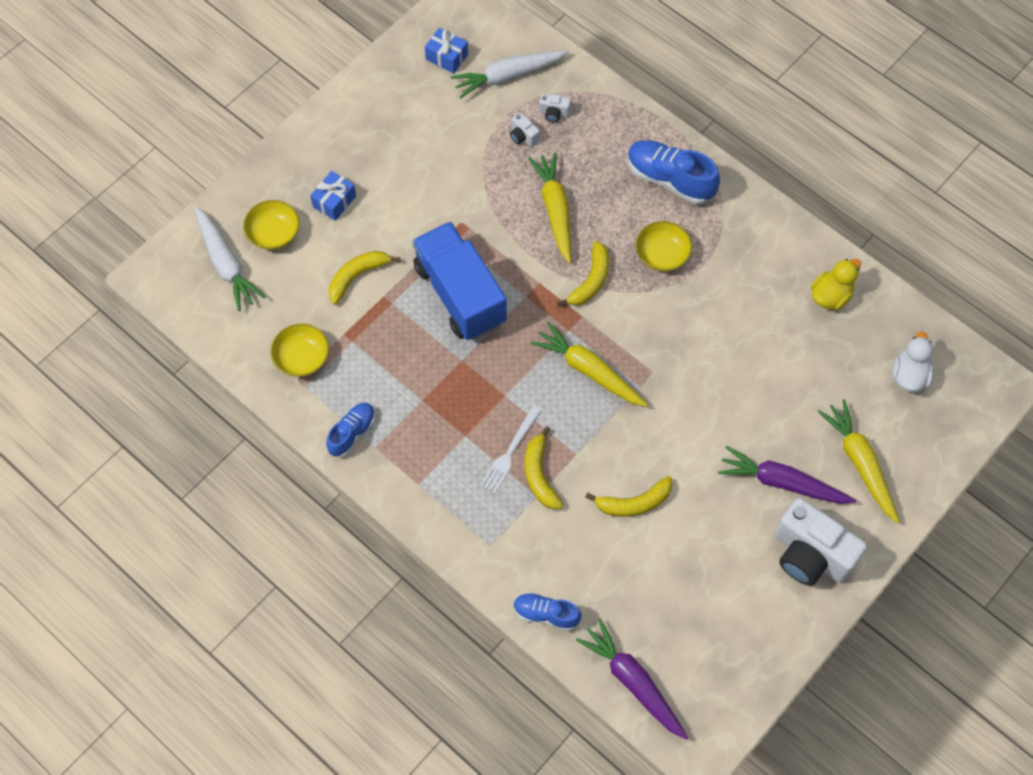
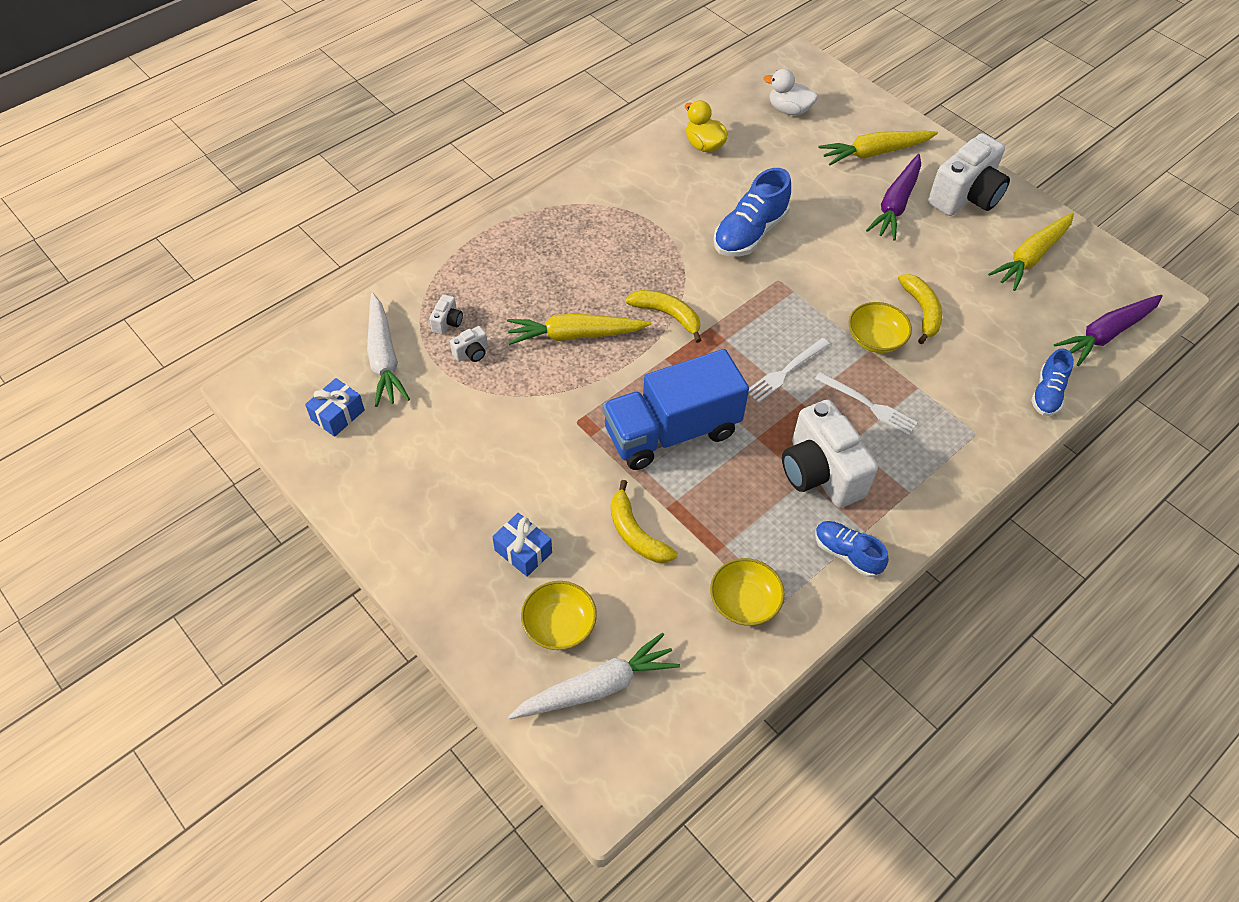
camera: 85 degrees left, 10 degrees down
(430, 412) = (820, 473): none -> white camera
(539, 381) = (785, 371): none -> white fork
(539, 475) = (894, 382): yellow banana -> none
(589, 370) = (774, 329): yellow carrot -> yellow carrot (1031, 257)
(662, 255) = (643, 255): yellow bowl -> yellow bowl (875, 339)
(670, 179) = (554, 238): blue shoe -> blue shoe (750, 233)

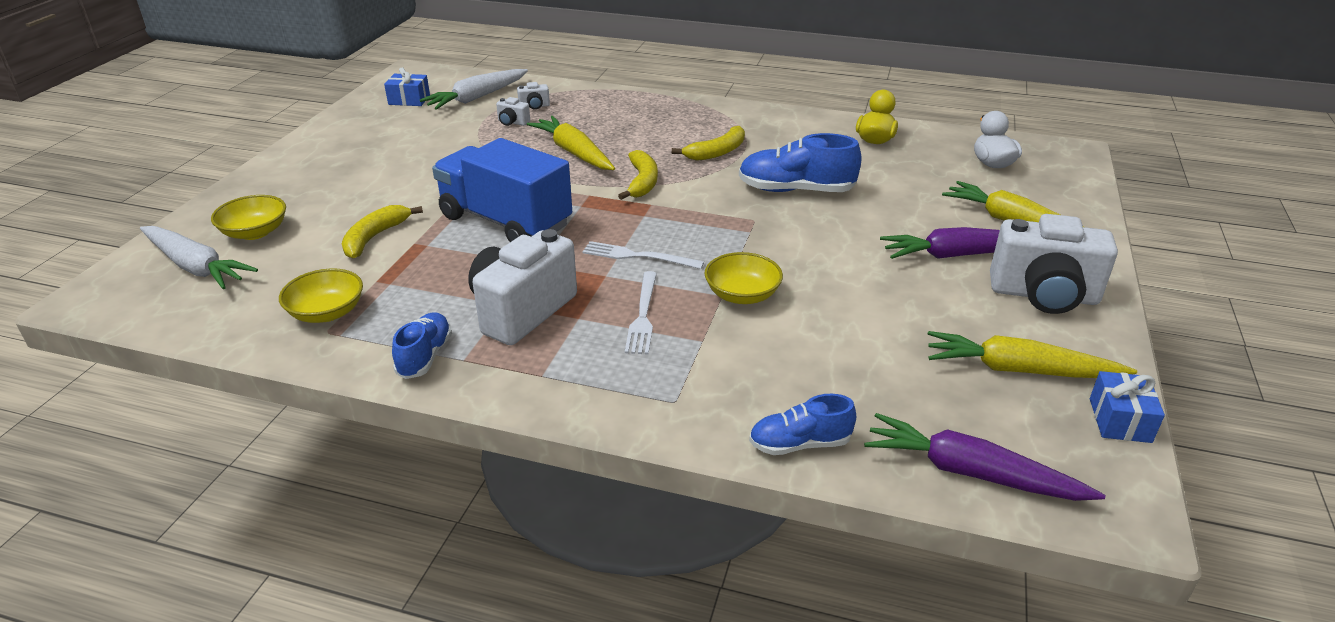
camera: 60 degrees right, 20 degrees down
(523, 551) = (324, 197): blue gift -> blue gift (1119, 420)
(922, 311) = (820, 313): yellow banana -> yellow banana (717, 152)

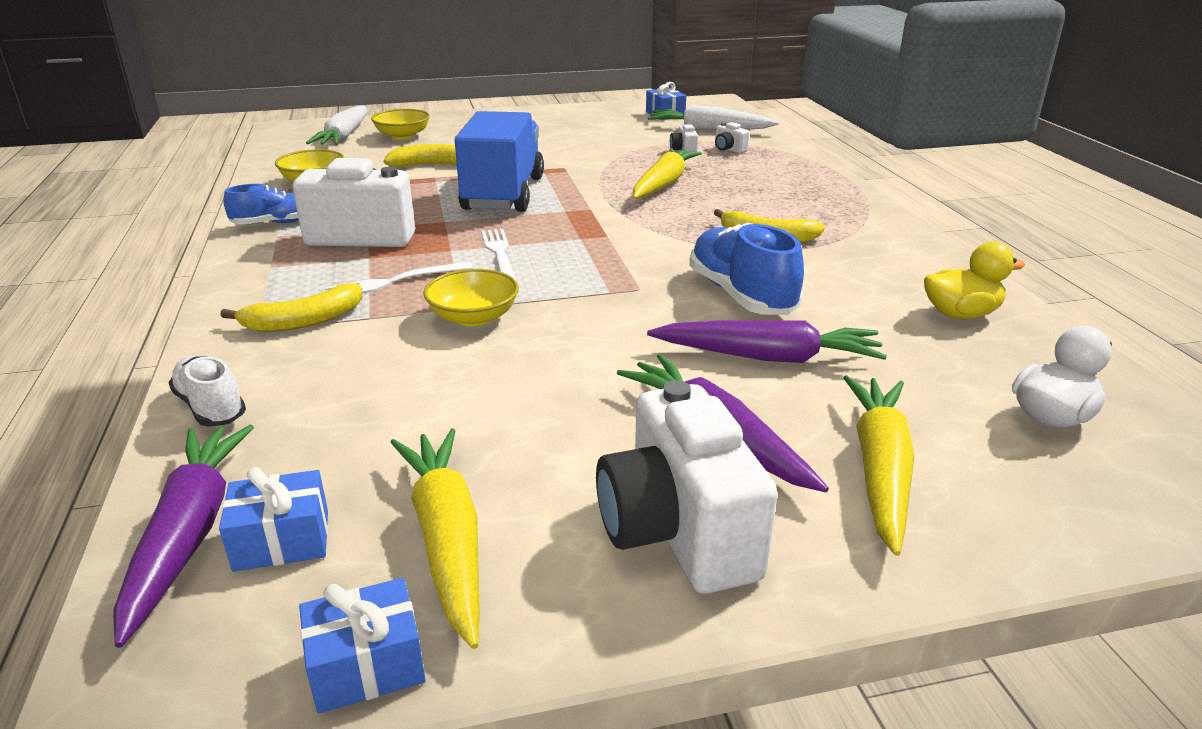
camera: 60 degrees right, 5 degrees down
(642, 182) = (647, 222): yellow banana -> yellow banana (304, 321)
(799, 444) = (211, 407): blue shoe -> white shoe
(882, 210) = (768, 357): none -> purple carrot
(995, 433) = (282, 540): none -> blue gift

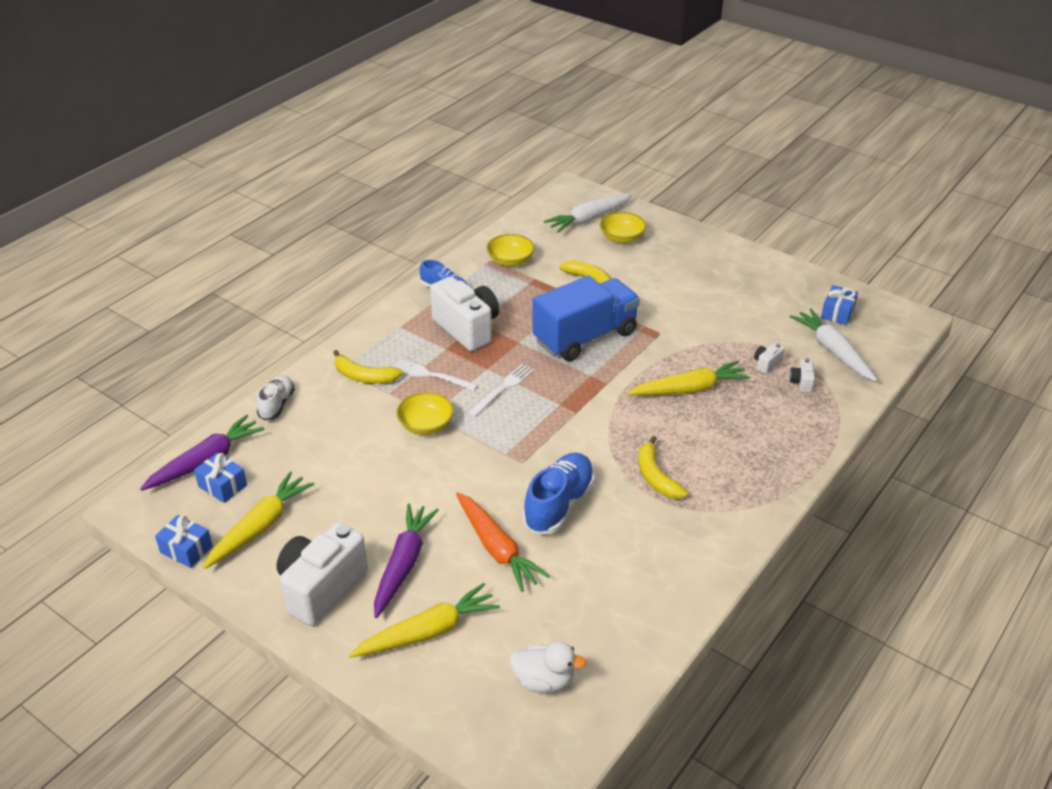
camera: 50 degrees right, 10 degrees up
(768, 357) = (497, 548): purple carrot -> orange carrot
(960, 314) = (637, 605): yellow duck -> none

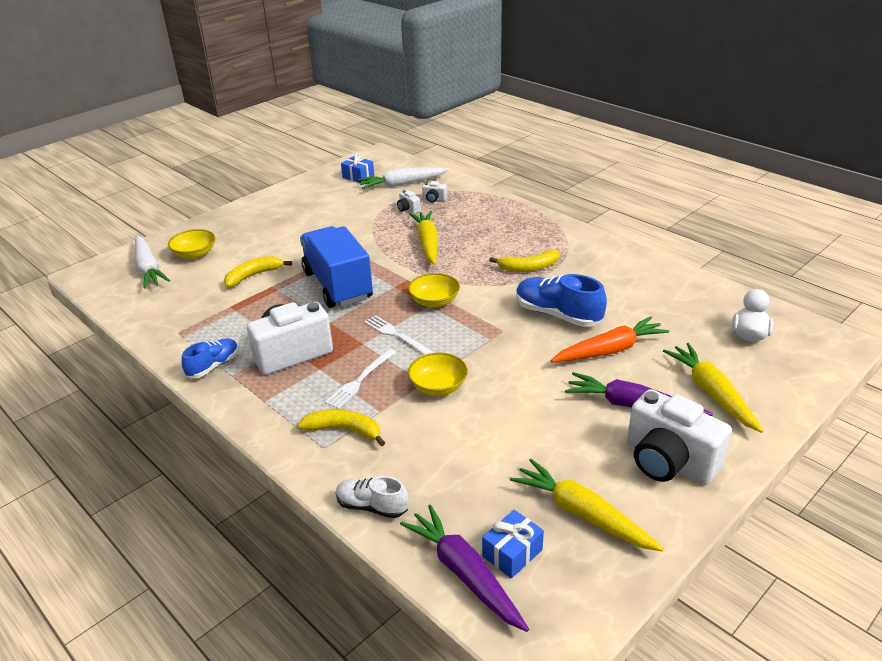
camera: 80 degrees left, 5 degrees down
(186, 549) = (620, 582): blue gift -> none
(364, 376) = (344, 430): yellow banana -> yellow banana turned 105 degrees counterclockwise
(510, 260) = (188, 319): yellow bowl -> yellow bowl (434, 301)

